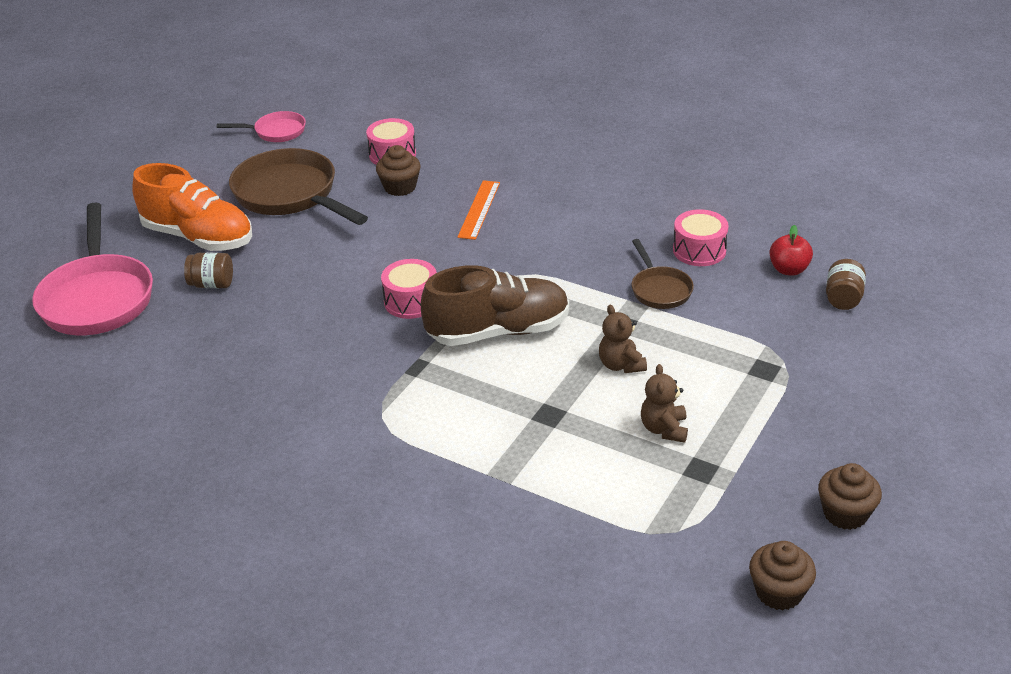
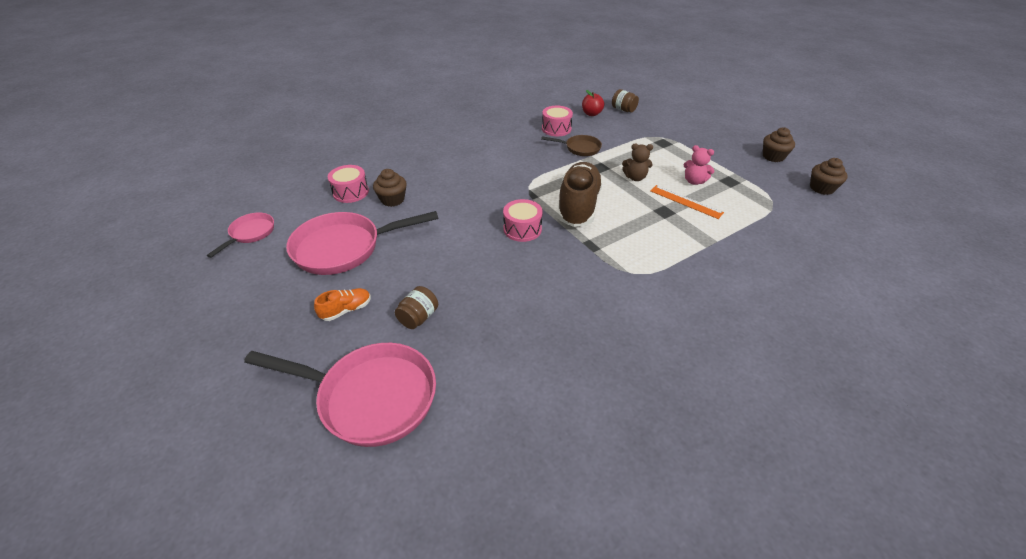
camera: 65 degrees left, 5 degrees up
(199, 237) = (346, 310): orange shoe -> orange shoe, size x0.46
(290, 195) = (344, 248): brown pan -> pink pan
(479, 209) = (450, 178): orange ruler -> orange ruler (686, 201)
(664, 429) = (694, 181): brown teddy bear -> pink teddy bear

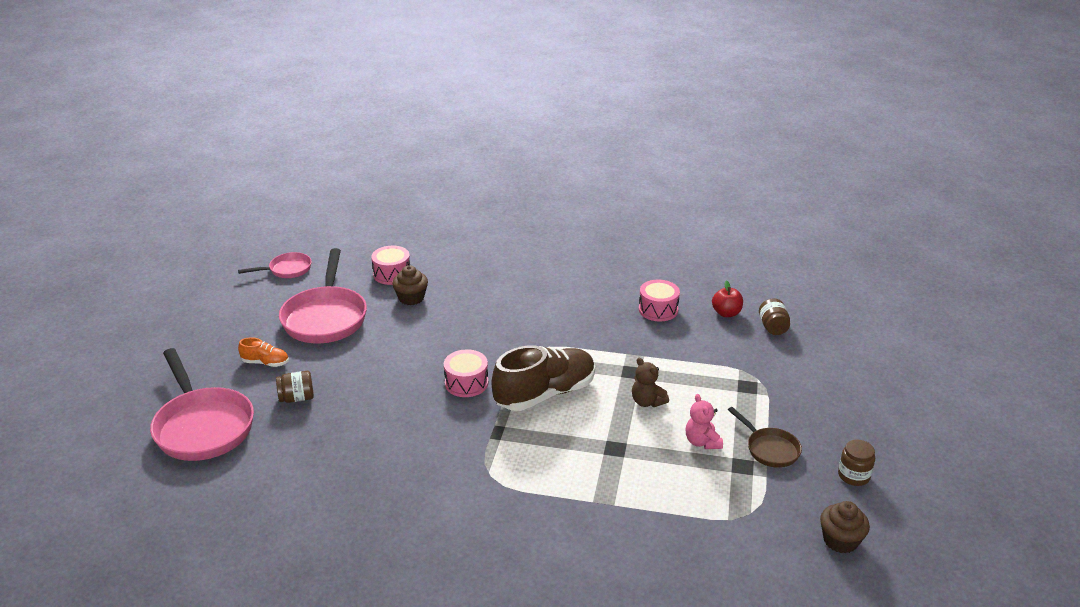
camera: 45 degrees right, 10 degrees down
(344, 248) = (325, 317): pink pan -> pink pan turned 120 degrees counterclockwise
(580, 148) = (645, 342): brown pan -> brown pan (769, 449)
(686, 201) = (654, 454): orange ruler -> none
(773, 156) = (853, 476): brown cupcake -> brown jar

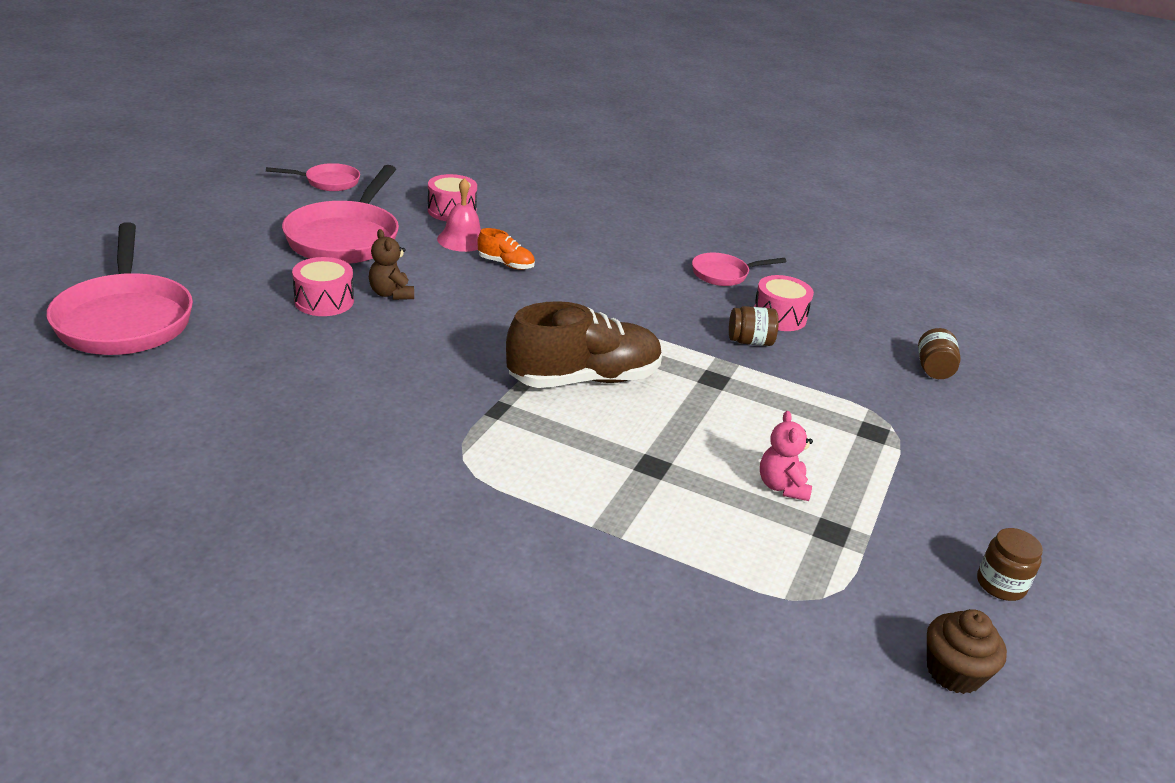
camera: 10 degrees right, 0 degrees up
(265, 363) = (245, 269): orange shoe -> orange shoe (506, 264)
(297, 398) = (260, 314): brown jar -> brown jar (750, 341)
(411, 298) = (462, 239): brown cupcake -> pink bell
(466, 383) = (485, 344): pink drum -> pink drum (324, 301)
(608, 283) = (724, 274): none -> pink pan
(647, 402) = (722, 419): brown teddy bear -> brown teddy bear (391, 294)
(726, 313) = (872, 340): red apple -> none
(769, 449) = (880, 518): brown pan -> none

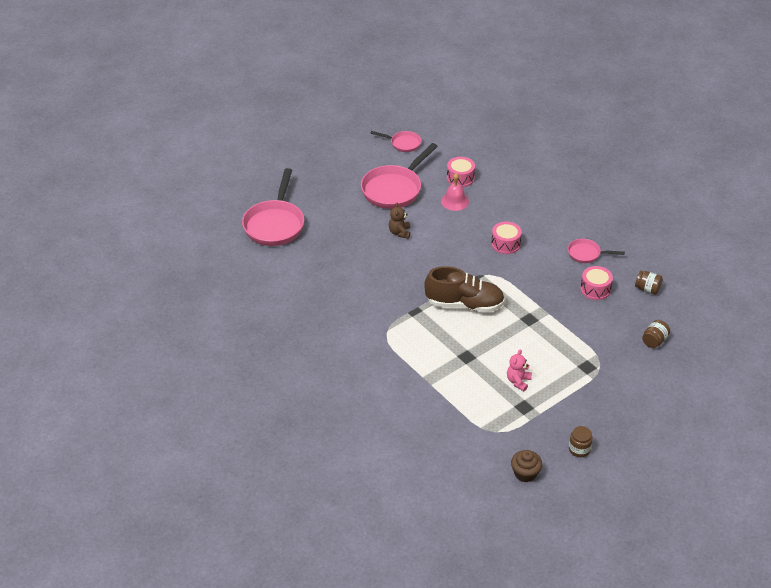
camera: 30 degrees right, 10 degrees up
(324, 301) = (365, 231): pink drum -> pink drum (505, 244)
(506, 264) = (468, 223): orange shoe -> none
(750, 341) = (566, 301): brown jar -> brown jar (647, 289)

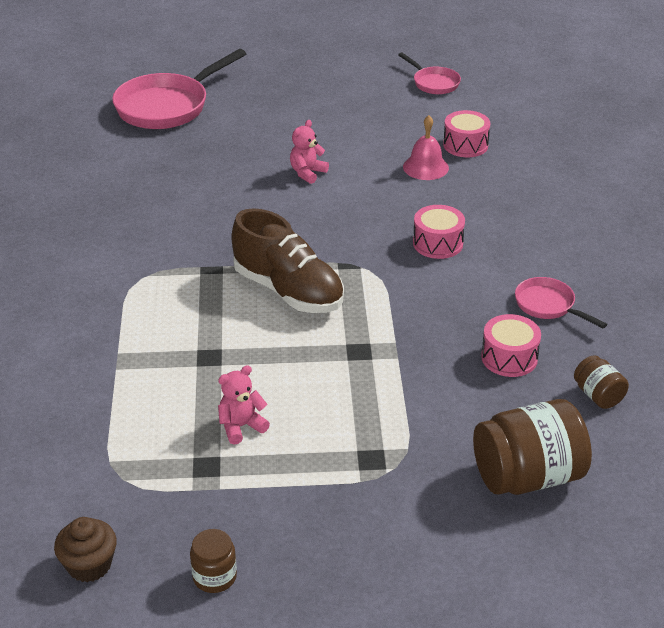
camera: 35 degrees right, 5 degrees down
(394, 189) = (361, 125): pink pan -> none
(399, 232) = (307, 173): brown teddy bear -> pink teddy bear
(654, 341) = (527, 476): brown jar -> brown jar, size x2.00

